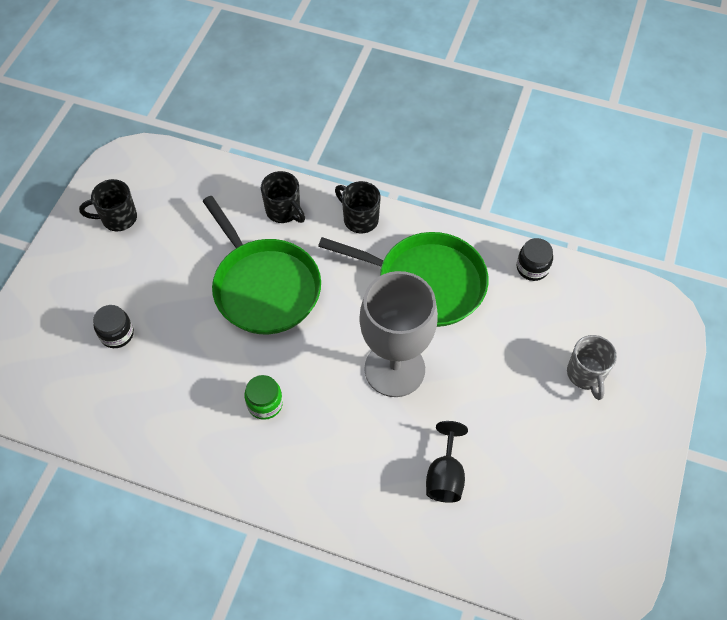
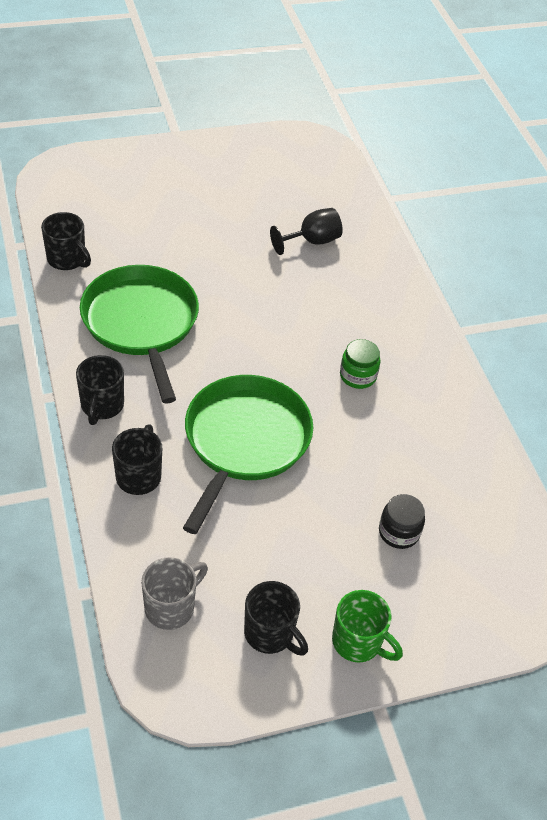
camera: 130 degrees left, 10 degrees down
(71, 259) = (358, 642): none -> green mug
(394, 369) = (248, 307): grey goblet -> none
(532, 268) = (67, 259): black jar -> black mug
(586, 375) = (154, 196): grey mug -> grey mug (171, 607)

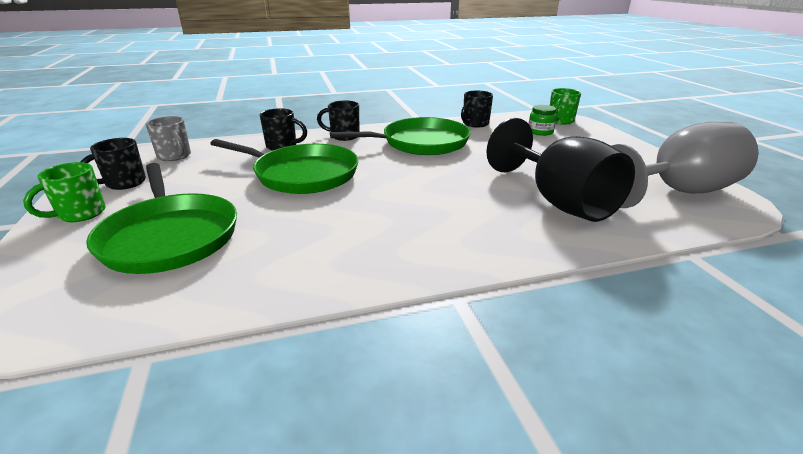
camera: 95 degrees right, 20 degrees down
(69, 177) = (560, 121): none -> green mug
(290, 163) = (677, 192): none -> grey goblet
(312, 241) = (559, 201): black goblet -> black goblet, size x1.99
(358, 376) = (371, 221): green jar -> green jar (540, 132)
(399, 532) = (170, 236): black jar -> green pan

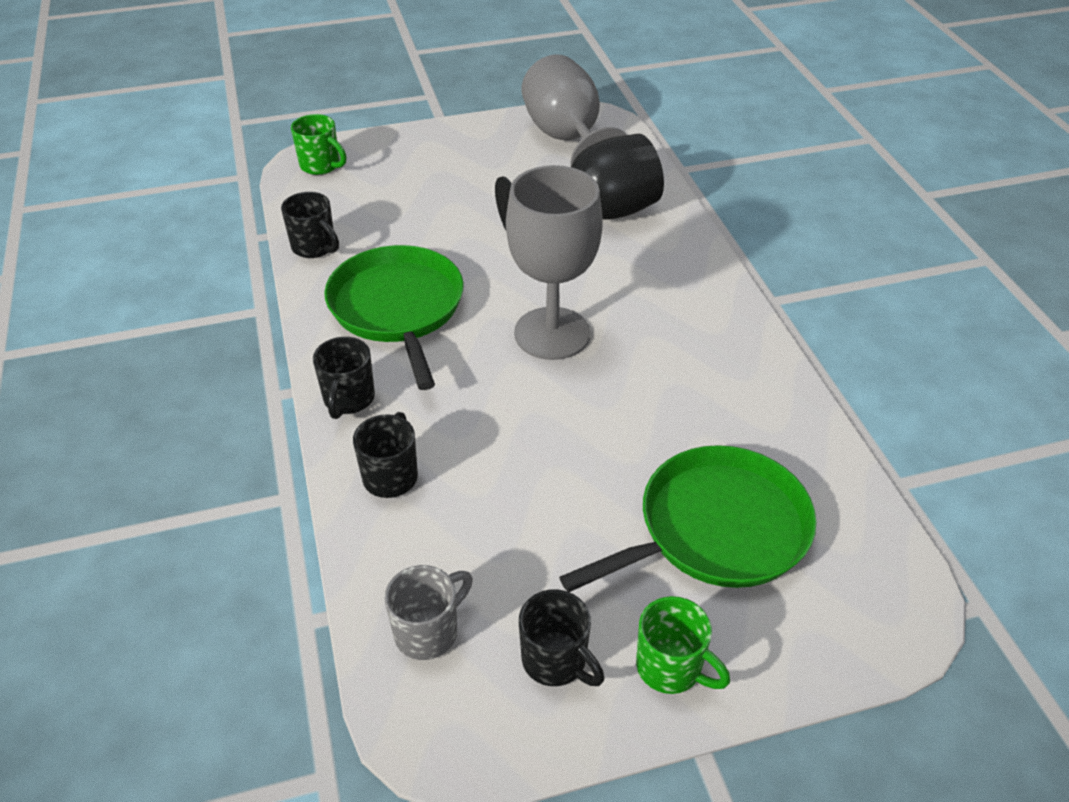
camera: 90 degrees left, 15 degrees up
(302, 174) = (520, 431): green pan -> none
(397, 184) = (552, 333): none -> grey goblet
(540, 132) = (367, 191): green jar -> none

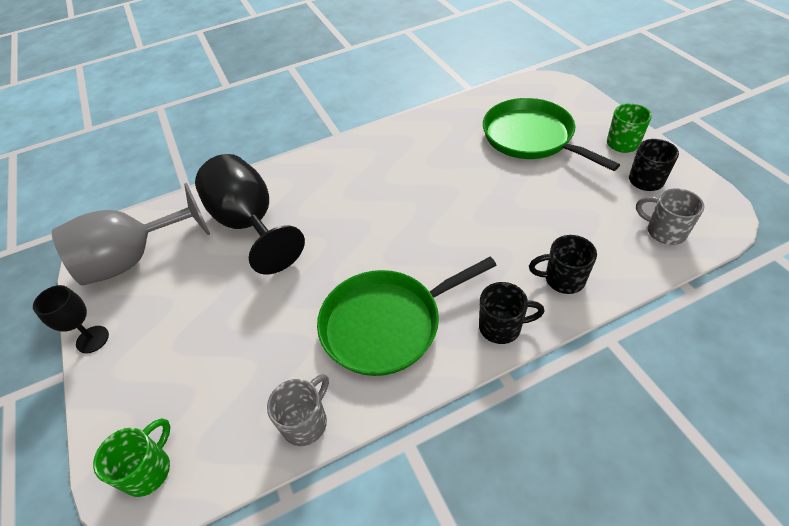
camera: 95 degrees left, 5 degrees up
(315, 247) = (306, 422): black mug -> grey mug
(470, 126) = (92, 339): none -> black goblet
(552, 333) = (394, 224): grey goblet -> none

